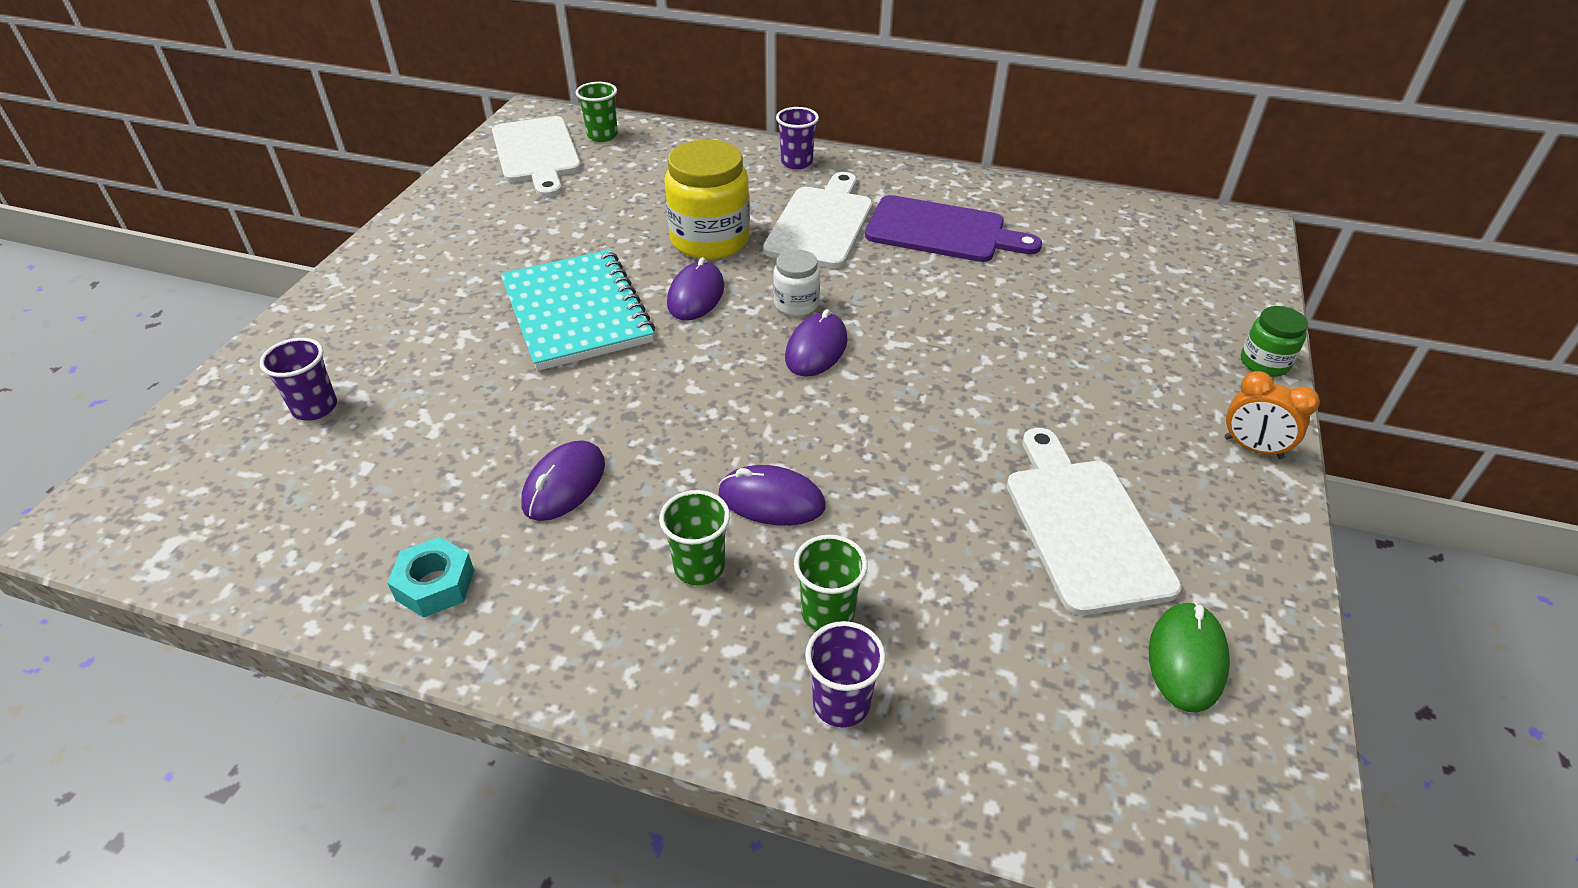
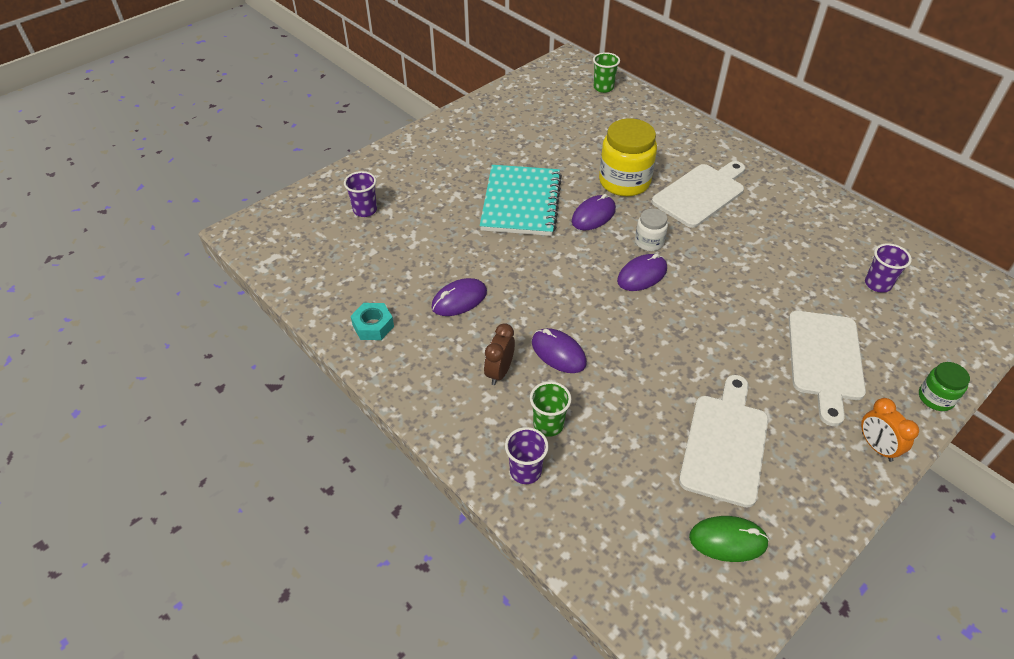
camera: 30 degrees right, 5 degrees up
(537, 153) = (557, 89): white cutting board -> white cutting board (825, 359)
(699, 567) = (499, 372): green cup -> brown clock
(796, 162) = (714, 144): purple cup -> purple cup (877, 284)
(942, 231) = (777, 225): purple cutting board -> none
(1186, 659) = (728, 540): green mouse -> green mouse turned 45 degrees clockwise

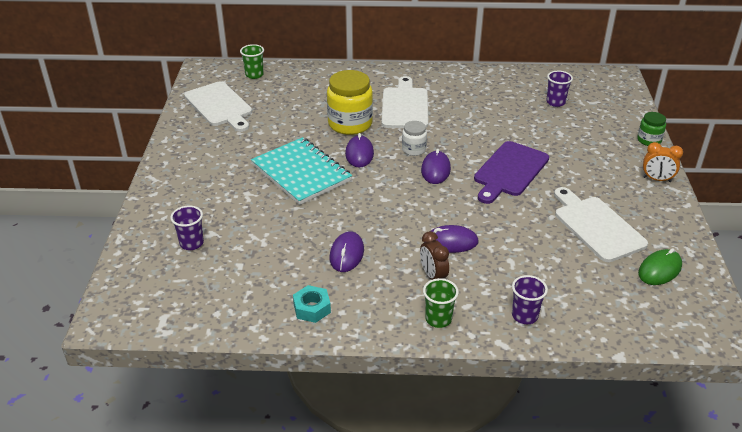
camera: 45 degrees left, 10 degrees down
(548, 424) = (501, 283): green cup -> green cup (438, 319)
(715, 324) = (509, 171): none -> purple cutting board
(825, 359) = (582, 154): white cutting board -> white cutting board (219, 106)

